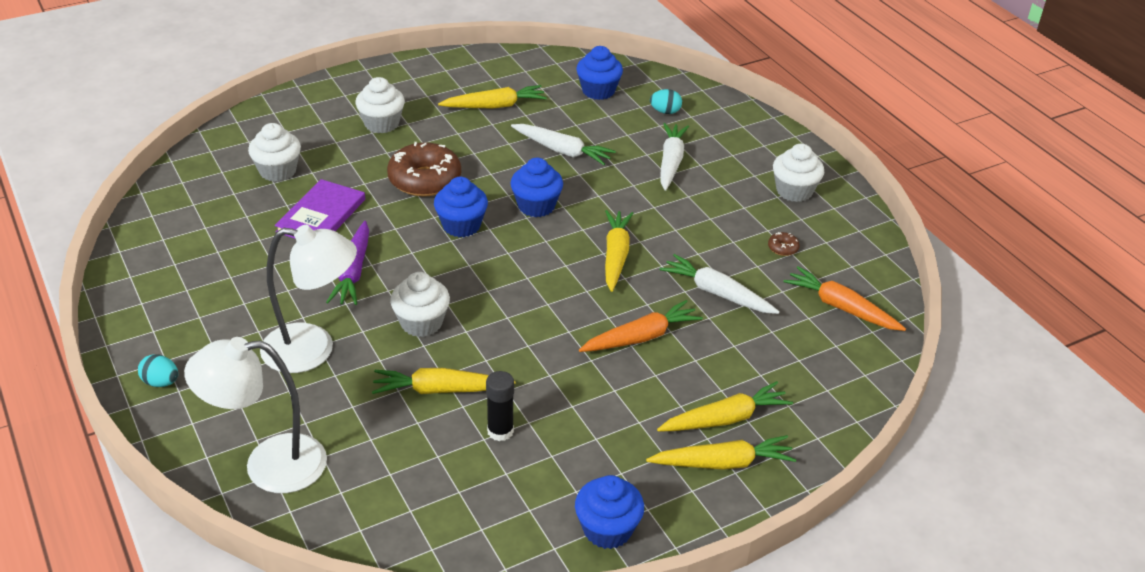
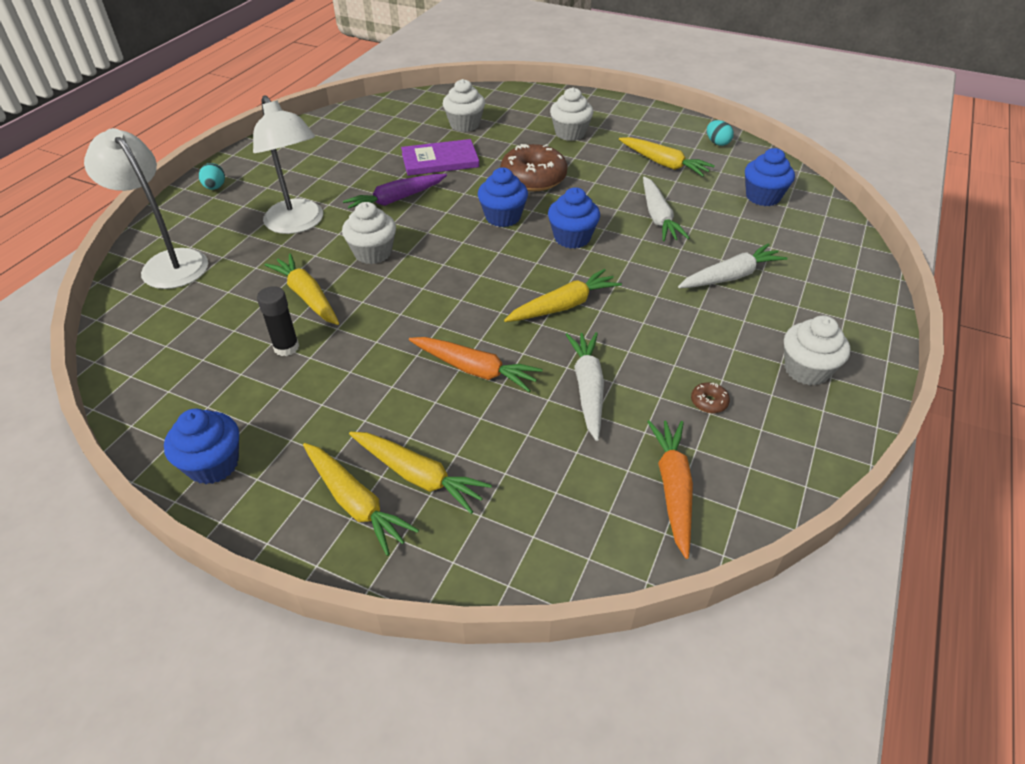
camera: 55 degrees right, 5 degrees up
(665, 111) = (794, 241): turquoise egg -> turquoise egg (717, 143)

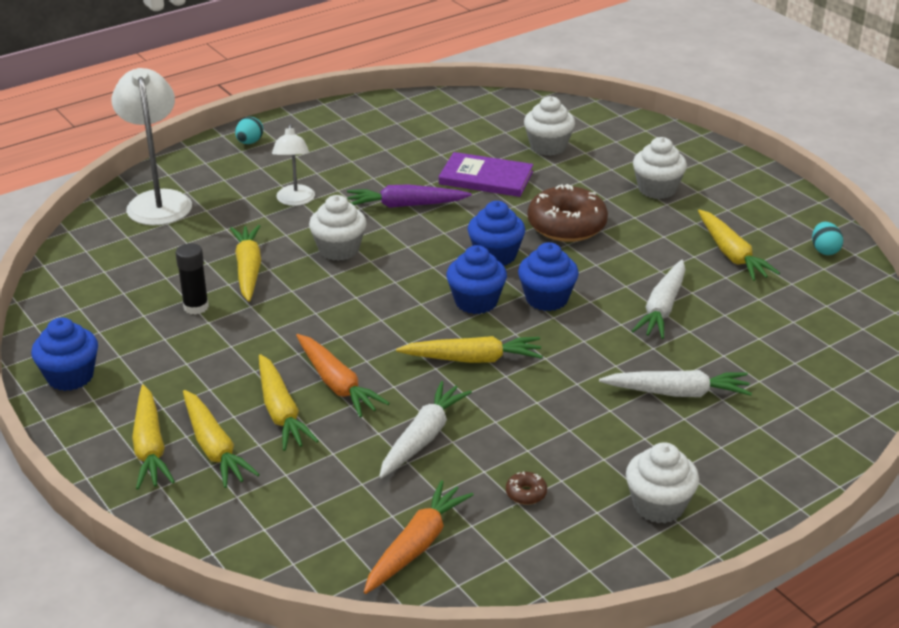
camera: 30 degrees right, 10 degrees down
(298, 224) = (295, 200): white lamp -> white lamp, size x0.60
(449, 415) = (281, 412): none -> yellow carrot
(763, 197) = (811, 326): blue cupcake -> blue cupcake (476, 302)

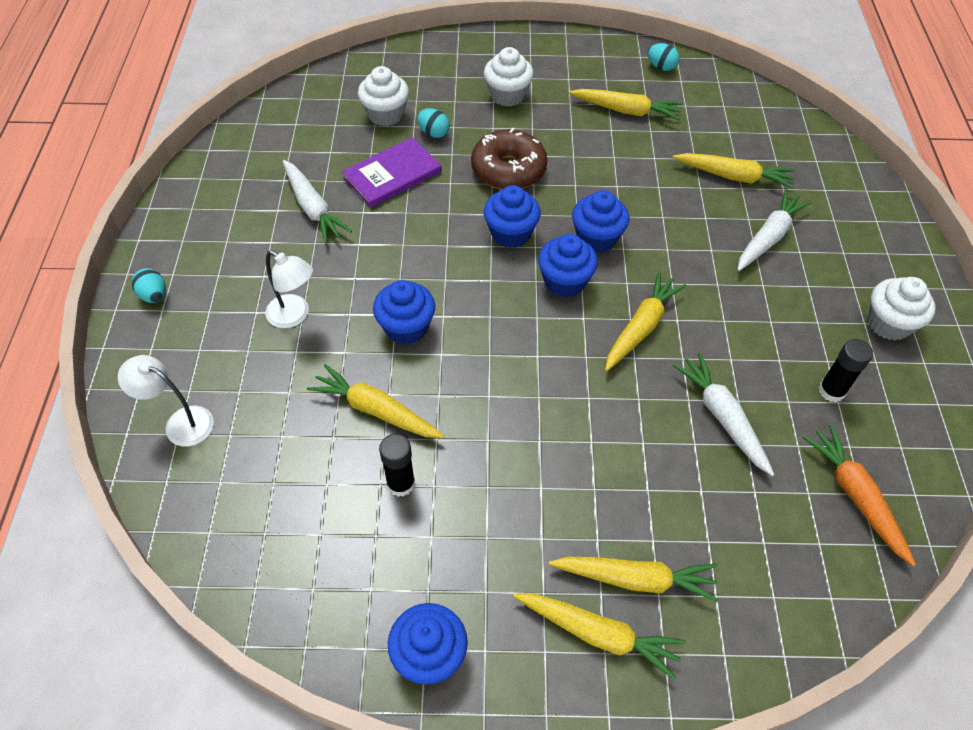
camera: 55 degrees left, 20 degrees up
(158, 201) = (180, 422): white lamp -> white lamp, size x0.60
(281, 412) = (618, 499): yellow carrot -> yellow carrot (734, 176)
(337, 384) = (607, 436): orange carrot -> none
(339, 249) = (406, 327): white cupcake -> blue cupcake
(405, 205) = (381, 246): purple carrot -> none
(526, 493) = (831, 391): brown donut -> black glue stick
(559, 175) = (434, 133): none -> turquoise egg
(662, 308) = (662, 184): white carrot -> white carrot (313, 208)

